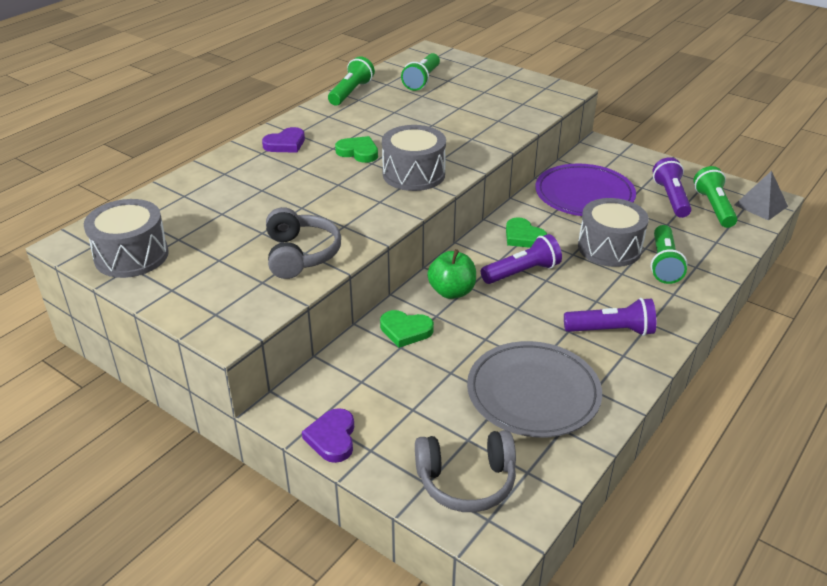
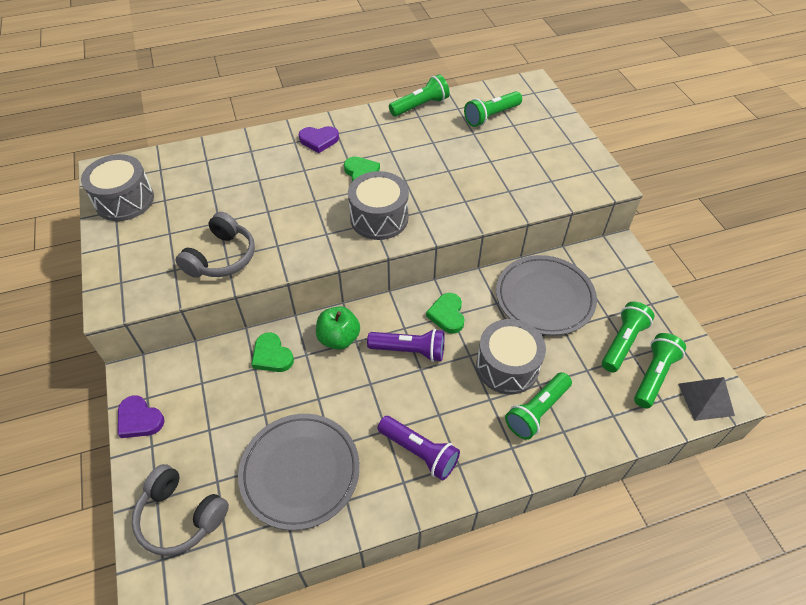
camera: 35 degrees right, 15 degrees up
(332, 438) = (139, 419): purple heart -> purple heart turned 90 degrees counterclockwise
(584, 195) = (544, 297): purple plate -> grey plate
(671, 198) = (622, 342): purple flashlight -> green flashlight

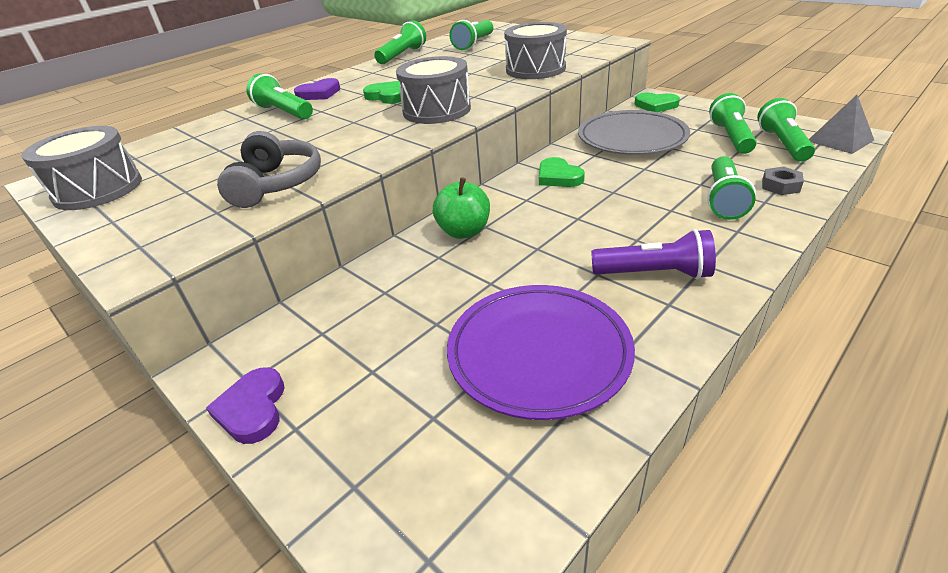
camera: 25 degrees left, 15 degrees down
(139, 419) = (253, 409): purple heart -> purple heart turned 75 degrees clockwise
(180, 516) = (412, 486): grey headphones -> none
(272, 355) = (397, 273): green heart -> green heart (655, 105)
(279, 157) = (284, 112): none -> green flashlight
(300, 472) = (538, 353): grey plate -> purple plate
(409, 350) = (550, 211): purple flashlight -> none
(507, 366) = (657, 185): grey drum -> grey drum (535, 69)
(594, 422) = (780, 186): none -> grey nut

